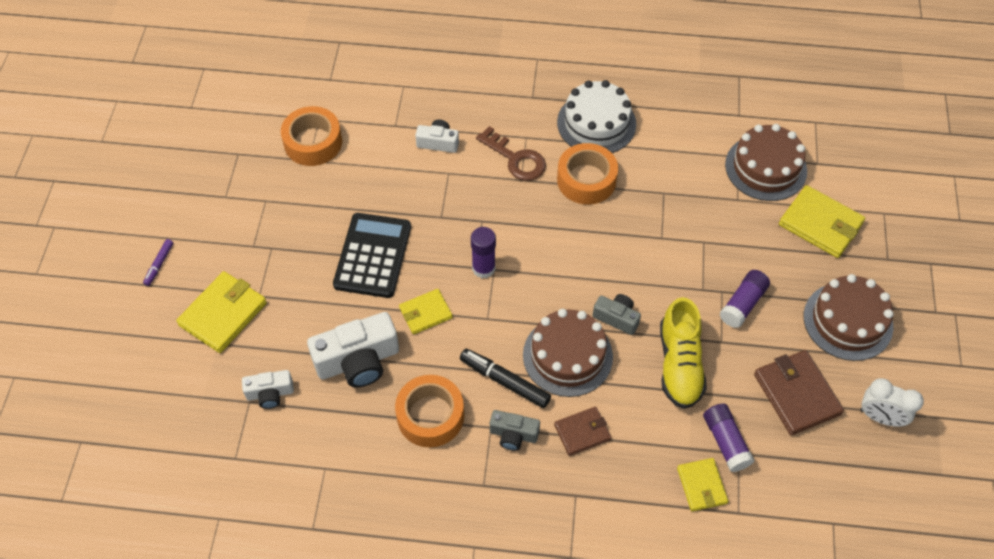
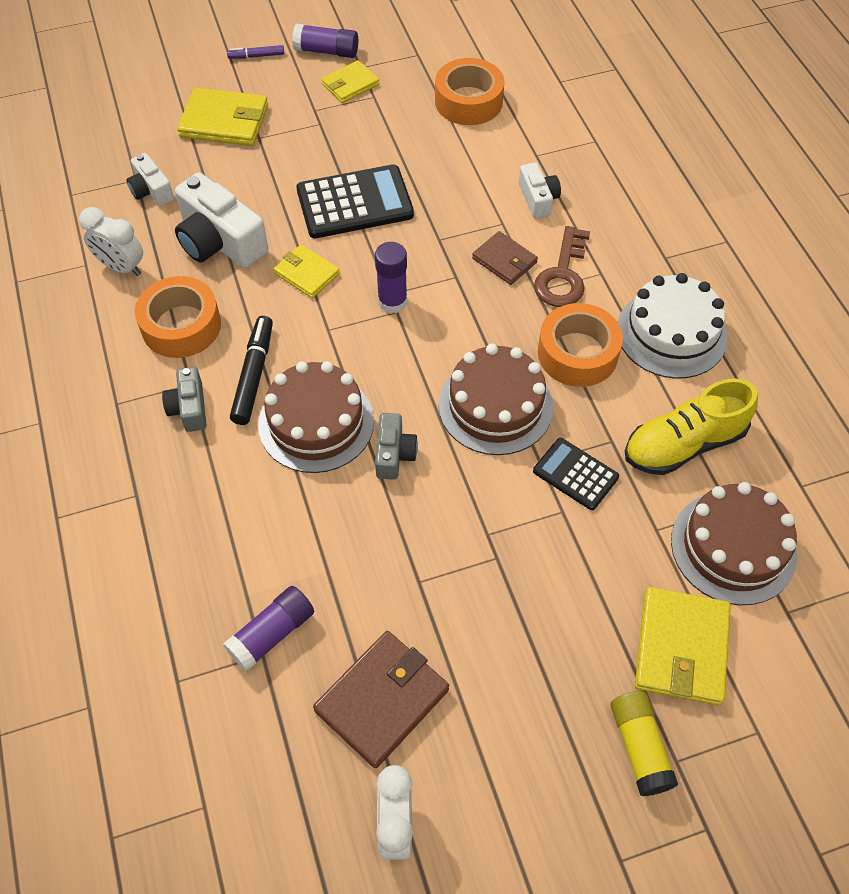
camera: 65 degrees right, 0 degrees up
(344, 441) = (121, 267): none -> white clock
(582, 432) = (220, 473): brown wallet -> brown wallet (504, 260)
(679, 223) = (575, 474): none -> black calculator
(679, 364) = (360, 544): yellow shoe -> yellow shoe (683, 444)
(701, 485) = (199, 625): yellow wallet -> yellow wallet (350, 84)
(743, 304) = (490, 589): purple glue stick -> purple glue stick (326, 51)
(848, 321) = (535, 734): brown cake -> brown cake (495, 406)
(874, 273) = (639, 747): none -> yellow glue stick

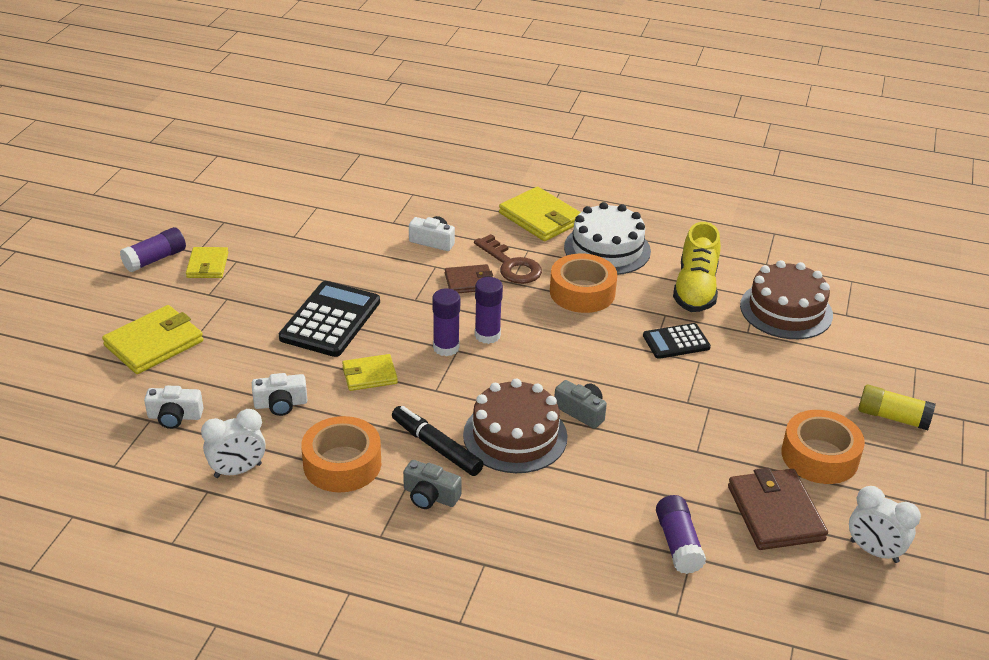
camera: 55 degrees left, 20 degrees down
(220, 241) = (281, 404): white camera -> white camera, size x0.55
(256, 56) = (106, 294): purple marker -> none
(438, 320) = (487, 335): none -> purple glue stick
(468, 101) = (303, 223): orange tape -> orange tape (819, 456)
(495, 406) = (588, 347): brown cake -> none
(681, 648) = (838, 366): yellow wallet -> yellow wallet (540, 218)

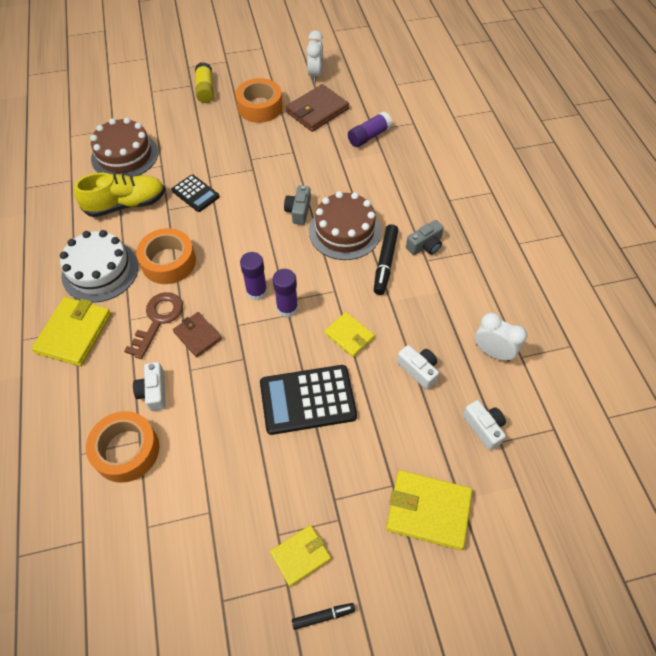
camera: 120 degrees left, 20 degrees up
(155, 259) = (323, 616): purple glue stick -> black marker
(342, 464) = (438, 301): orange tape -> orange tape (126, 450)
(430, 496) = (425, 245): grey camera -> grey camera turned 60 degrees clockwise

